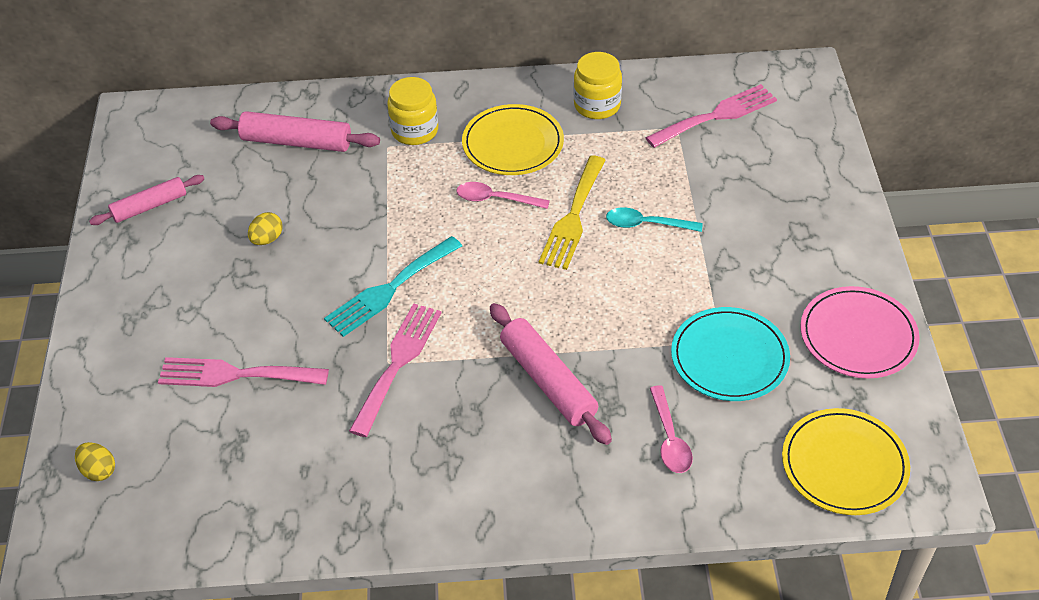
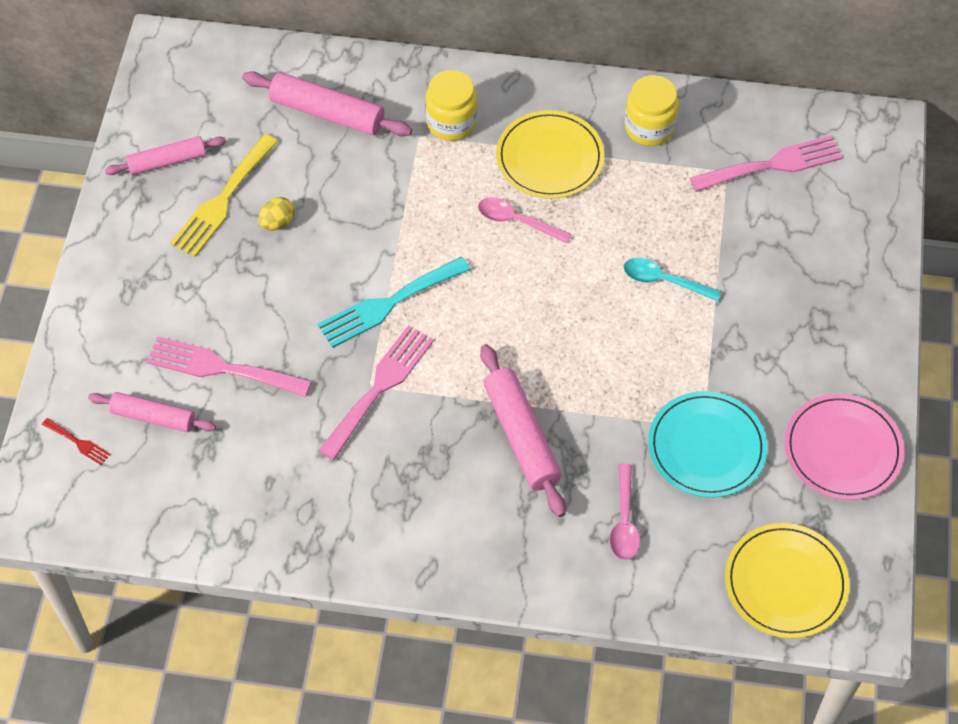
camera: 10 degrees right, 10 degrees up
(99, 470) = (78, 443): yellow egg -> red fork
(173, 432) = (153, 417): none -> pink rolling pin
(573, 217) = (590, 258): yellow fork -> yellow fork (222, 200)

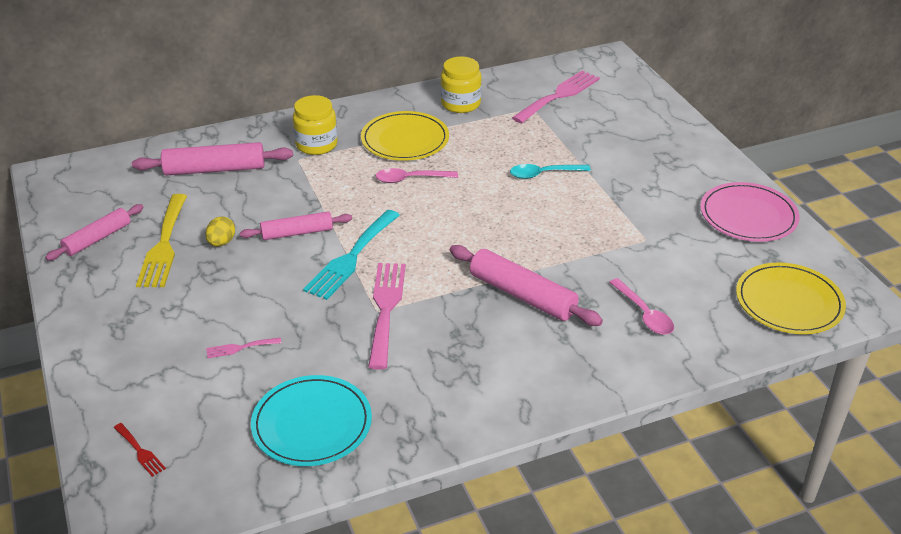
camera: 30 degrees left, 20 degrees down
(78, 443) = (140, 451): red fork -> red fork turned 45 degrees clockwise
(153, 417) = (201, 404): pink rolling pin -> pink rolling pin (297, 233)
(221, 368) = (240, 348): pink fork -> pink fork, size x0.46
(706, 447) = (659, 249): turquoise plate -> turquoise plate (312, 424)

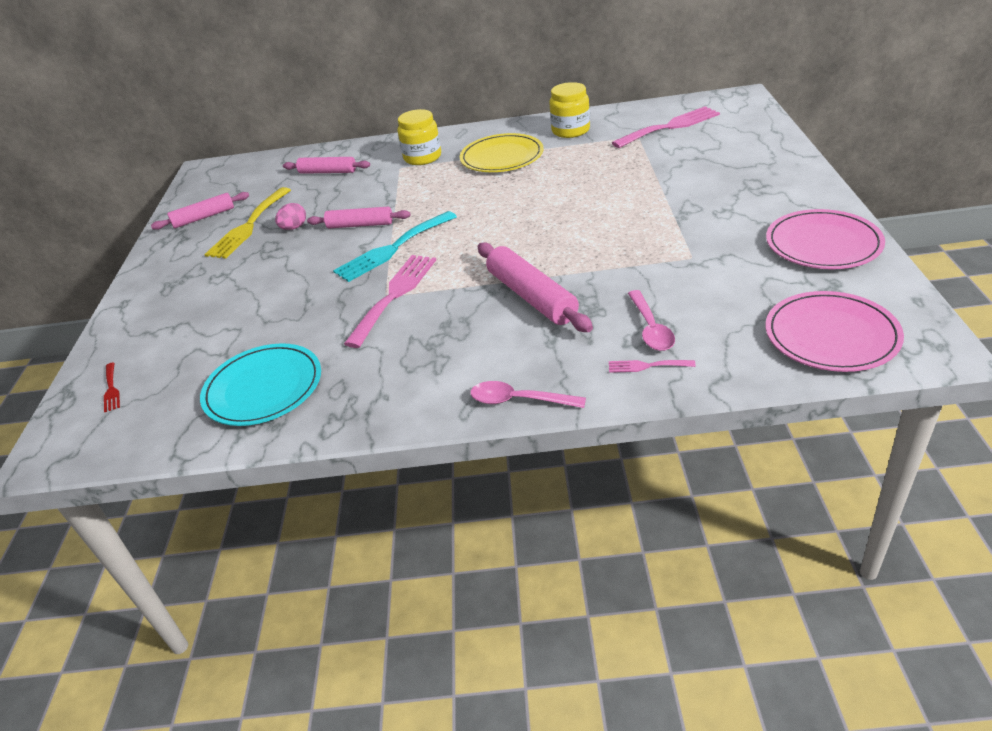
camera: 25 degrees right, 0 degrees up
(215, 169) = (328, 172): pink rolling pin -> pink rolling pin, size x0.66
(221, 242) = (294, 228): yellow egg -> pink egg
(240, 348) = (249, 314): pink fork -> pink fork (646, 366)
(410, 179) = (487, 188): pink spoon -> pink spoon (519, 400)
(544, 174) = (616, 191): turquoise spoon -> none
(789, 302) = (831, 335): yellow plate -> pink plate

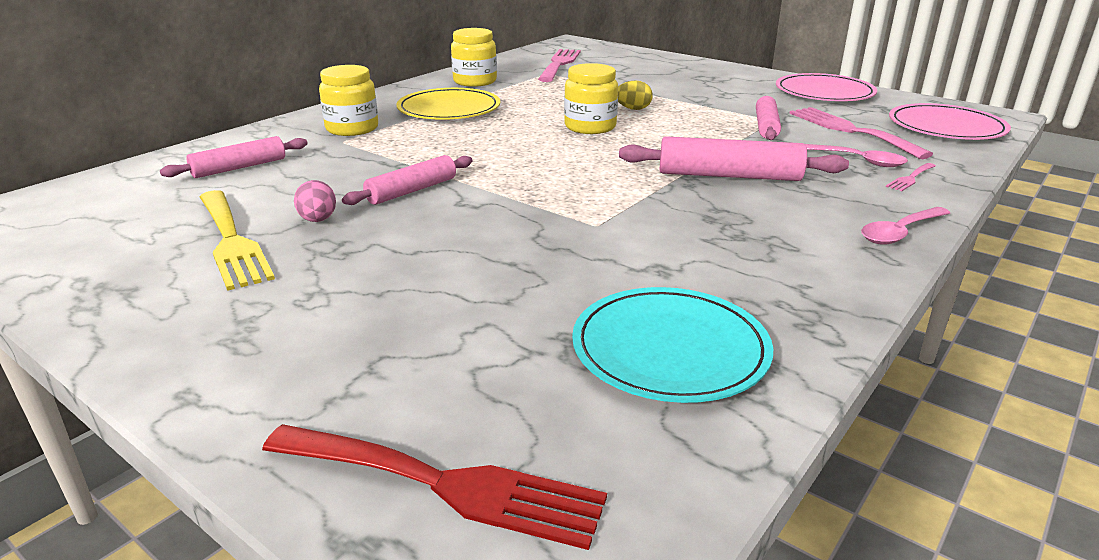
camera: 55 degrees left, 10 degrees down
(111, 389) = (445, 485): red fork -> red fork, size x2.17
(204, 217) = (112, 260): pink rolling pin -> pink rolling pin (766, 126)
(392, 249) = (505, 194): turquoise fork -> none
(395, 295) = (604, 220): pink fork -> pink fork (850, 130)
(547, 209) = (590, 127): none -> yellow jar
(614, 202) = (633, 109): none -> yellow egg

